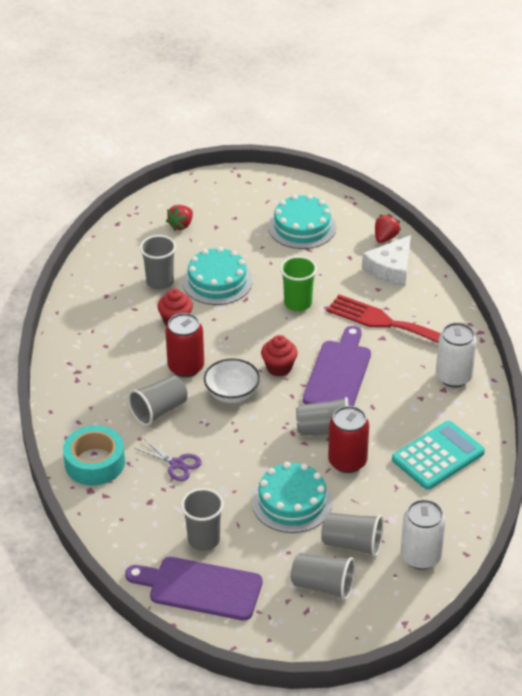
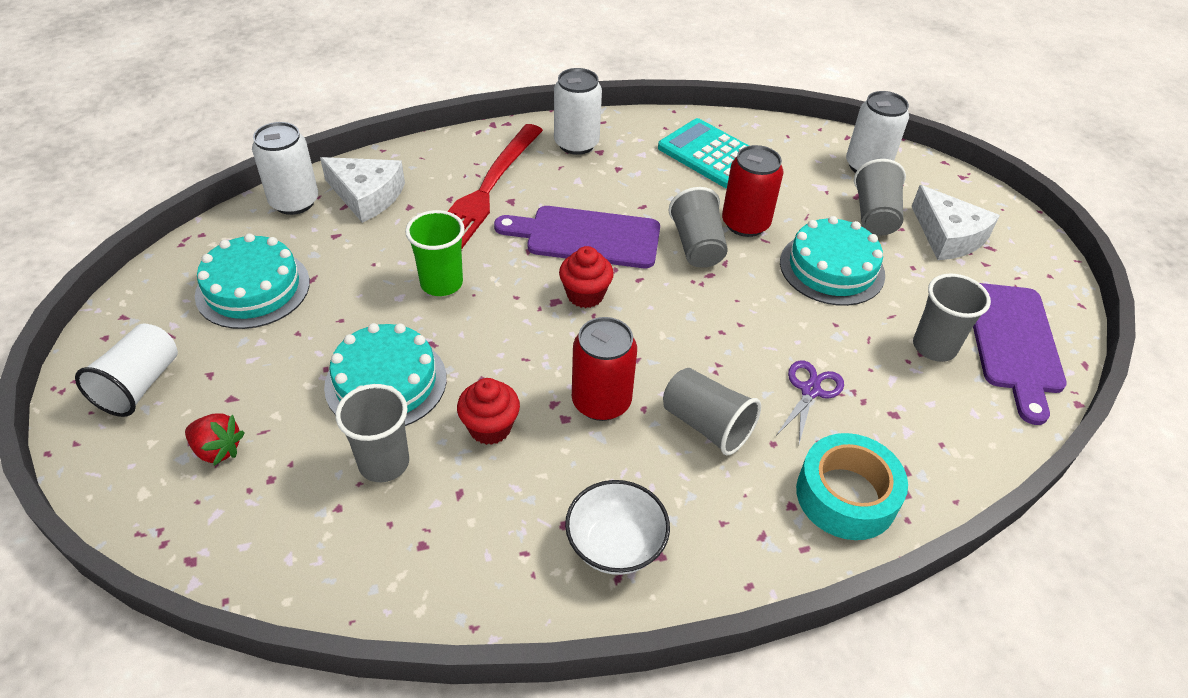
camera: 100 degrees left, 5 degrees up
(231, 195) = (139, 385): none -> white cup
(232, 393) = (649, 341): white bowl -> white bowl (615, 545)
(323, 586) = (948, 236): grey cup -> white cheese
(385, 238) = (294, 202): red strawberry -> white can

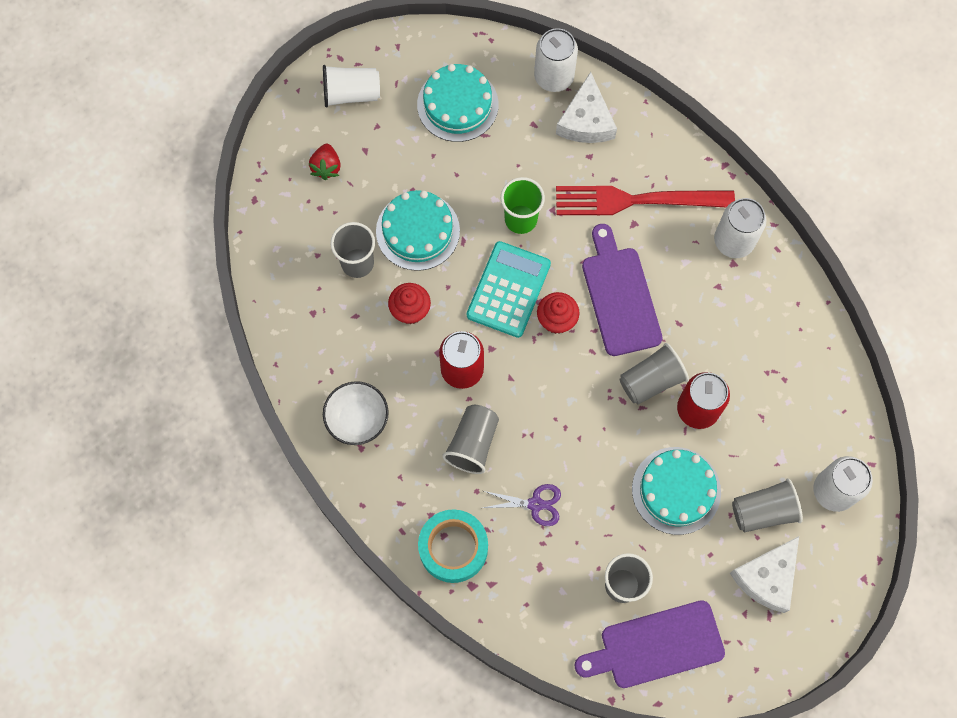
camera: 70 degrees right, 25 degrees up
(712, 155) = (778, 355): turquoise calculator -> turquoise calculator (508, 290)

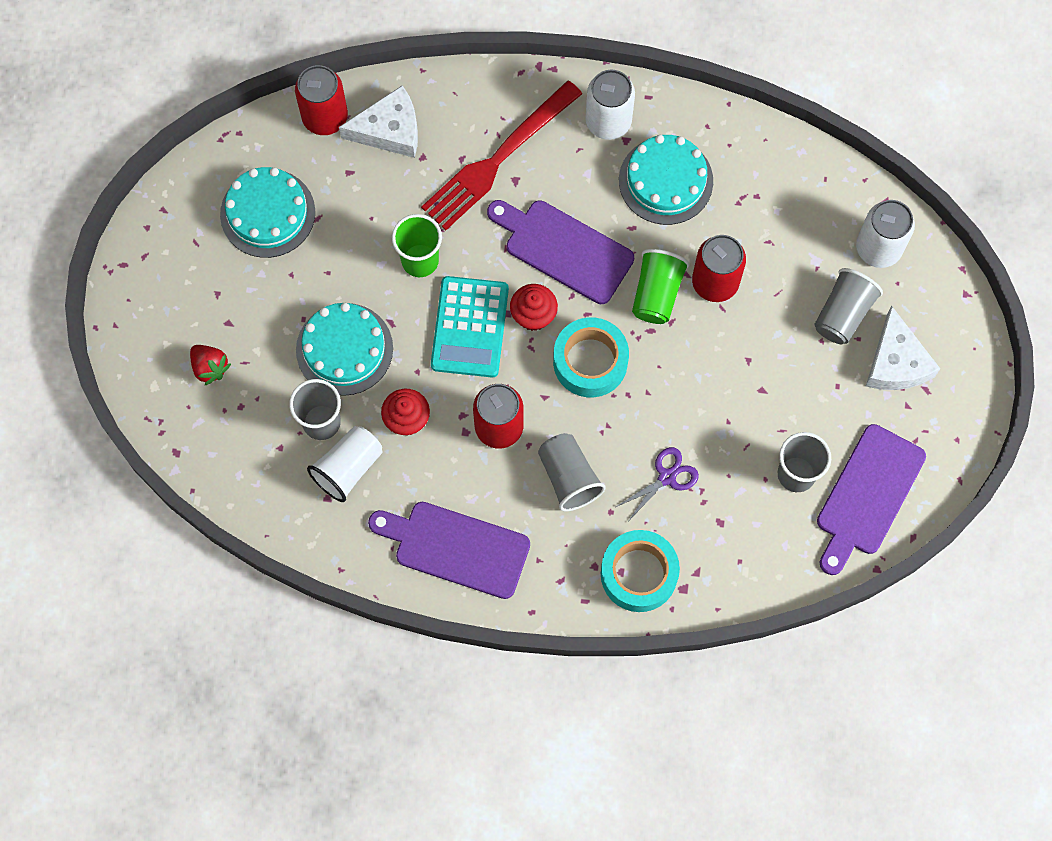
camera: 45 degrees left, 0 degrees up
(351, 94) = (165, 286): white cup -> white cup (348, 468)
(357, 419) = (456, 548): white bowl -> purple cutting board
(508, 290) = (469, 327): turquoise calculator -> turquoise calculator turned 150 degrees counterclockwise
(554, 77) = (325, 117): white can -> red can
(562, 383) = (590, 362): none -> turquoise tape
(586, 121) = (390, 130): white cheese -> white cheese turned 60 degrees counterclockwise
(651, 380) = (657, 293): grey cup -> green cup
(676, 490) = (762, 361): turquoise cake -> turquoise cake (666, 180)

